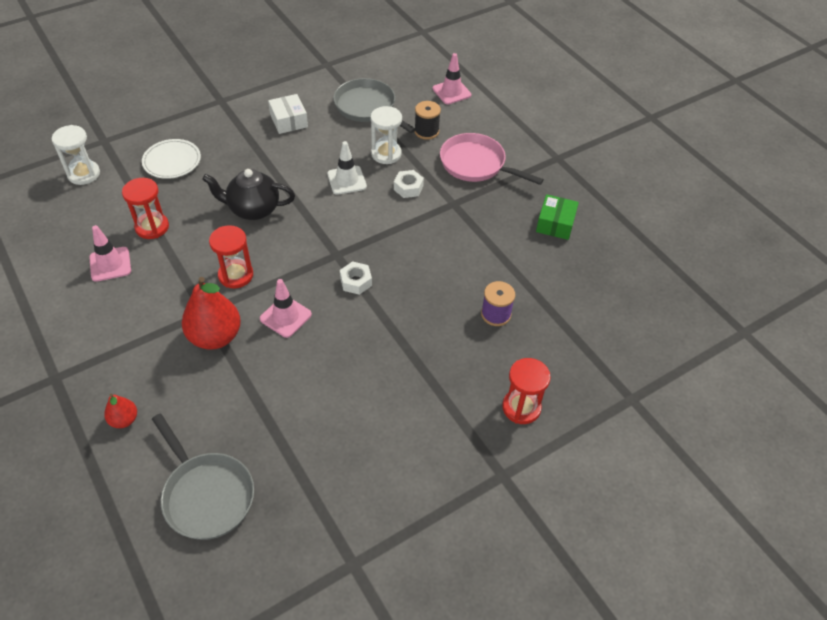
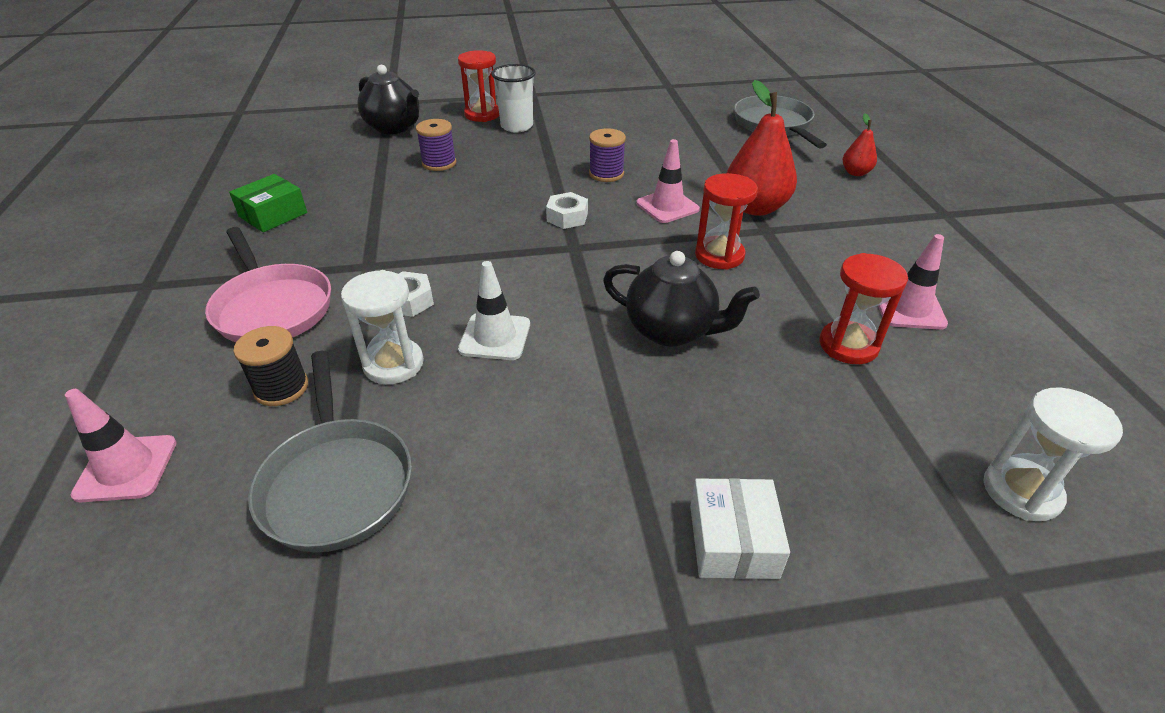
camera: 155 degrees left, 10 degrees down
(172, 161) = (818, 467): white plate -> none
(288, 121) = (531, 501): white box -> white box (733, 540)
(350, 344) = (606, 174): none -> purple spool
(472, 396) = (517, 126): none -> white cup
(581, 354) = (394, 127): none -> black teapot

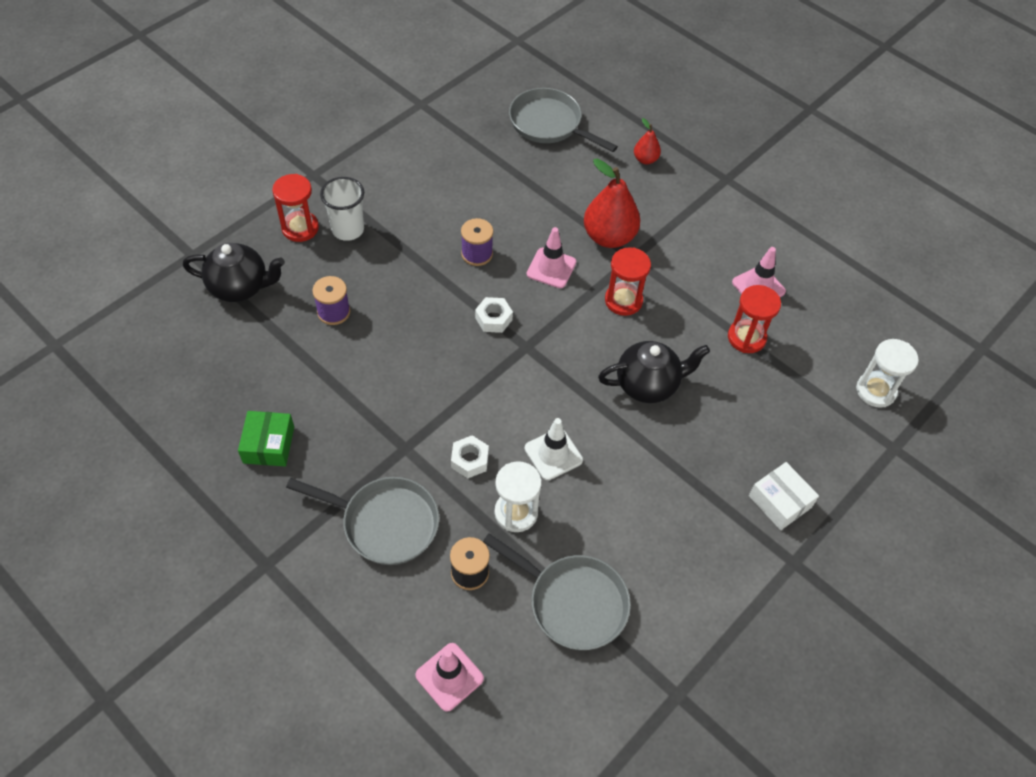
camera: 40 degrees left, 15 degrees up
(272, 307) = (384, 523): pink pan -> grey pan

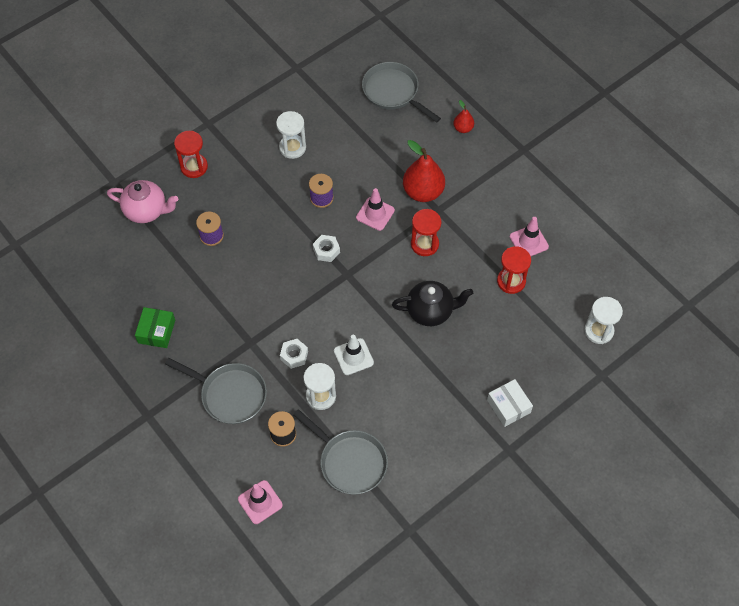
camera: 10 degrees right, 5 degrees up
(240, 287) = (146, 211): black teapot -> pink teapot
(348, 229) = (229, 171): white cup -> none
(429, 196) = (292, 147): none -> white hourglass

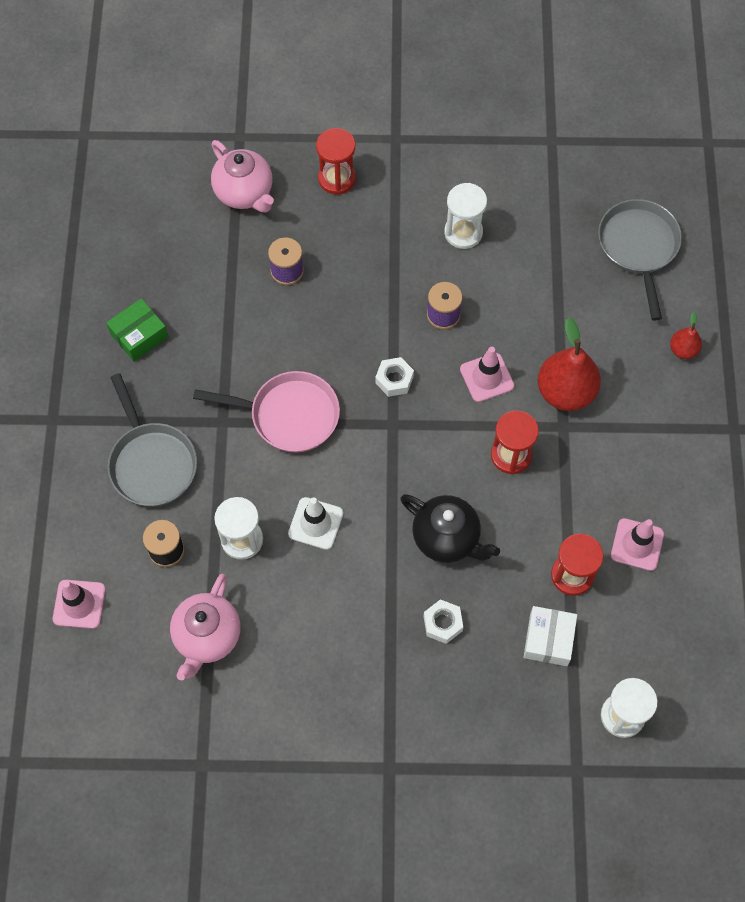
camera: 40 degrees right, 5 degrees up
(285, 311) = (289, 415): none -> pink pan
(294, 355) = (254, 472): white nut -> white nut (443, 623)
(349, 461) = (207, 637): grey pan -> pink teapot
(508, 406) = (435, 718): white box -> white box (548, 639)

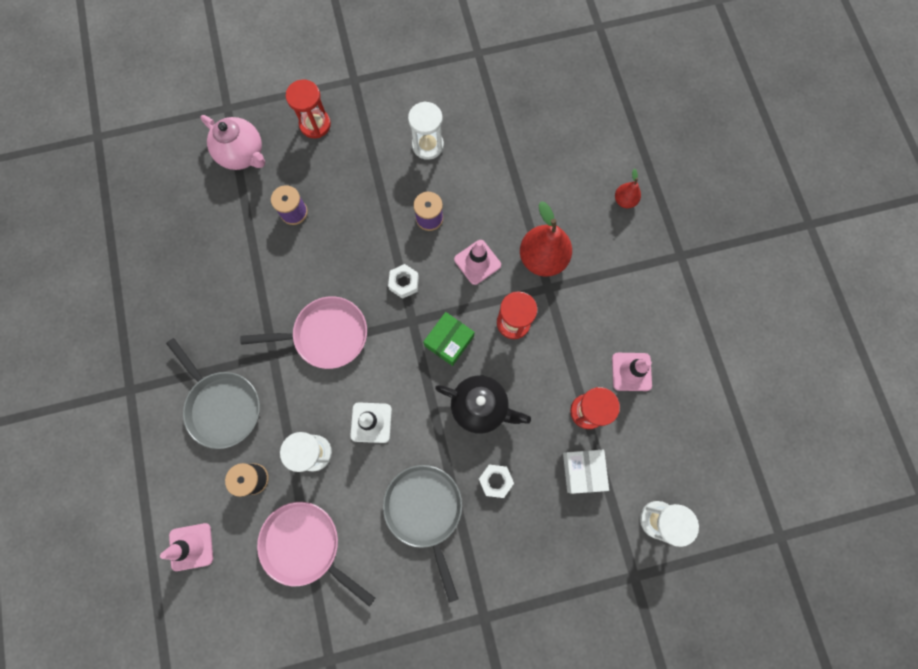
camera: 15 degrees left, 10 degrees up
(139, 335) = (185, 298): green box -> green box (449, 341)
(207, 637) = (306, 545): pink teapot -> pink pan
(638, 248) = (568, 125): grey pan -> grey pan (425, 511)

